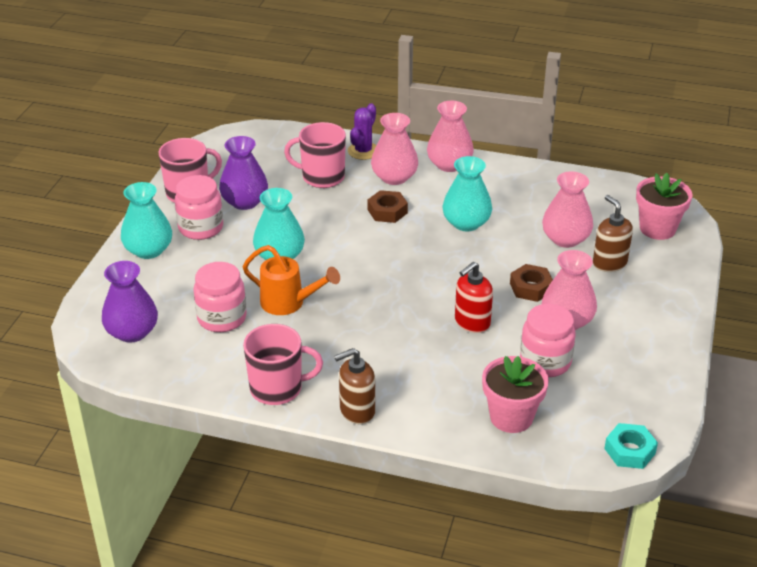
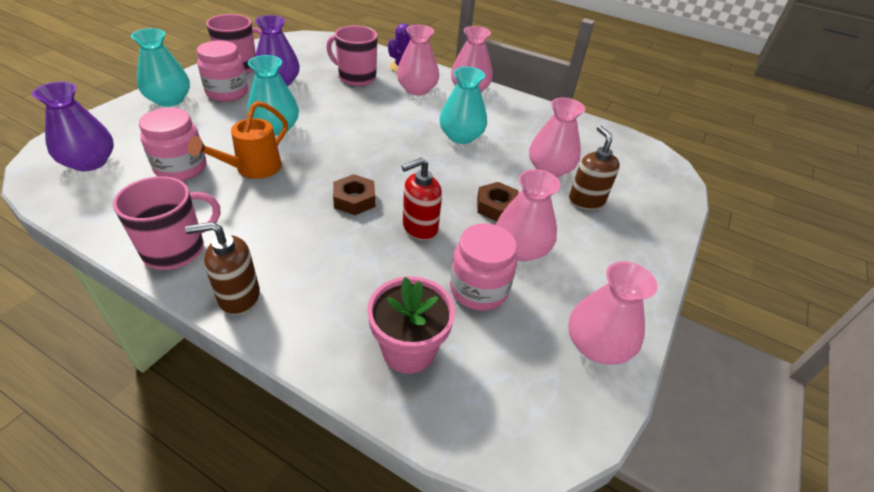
camera: 10 degrees right, 5 degrees up
(277, 388) = (176, 250): pink mug -> pink mug turned 45 degrees counterclockwise
(288, 303) = (253, 169): orange watering can -> orange watering can turned 90 degrees clockwise
(387, 211) = (395, 113): brown nut -> brown nut (354, 200)
(630, 451) = (539, 440): turquoise nut -> none
(652, 381) = (597, 345): none -> pink vase
(657, 228) = (644, 179): pink flower pot -> none

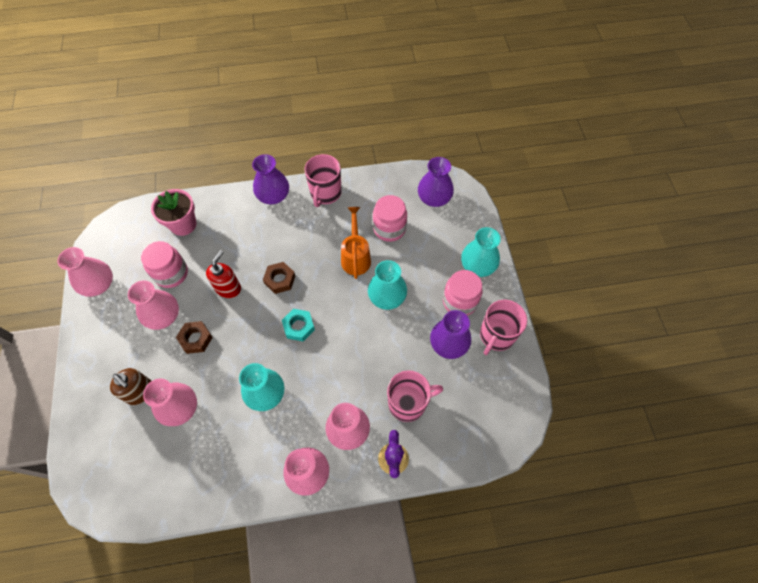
camera: 145 degrees right, 20 degrees up
(239, 297) = (273, 195): brown soap dispenser -> purple vase
(382, 156) = (299, 326): none -> turquoise nut

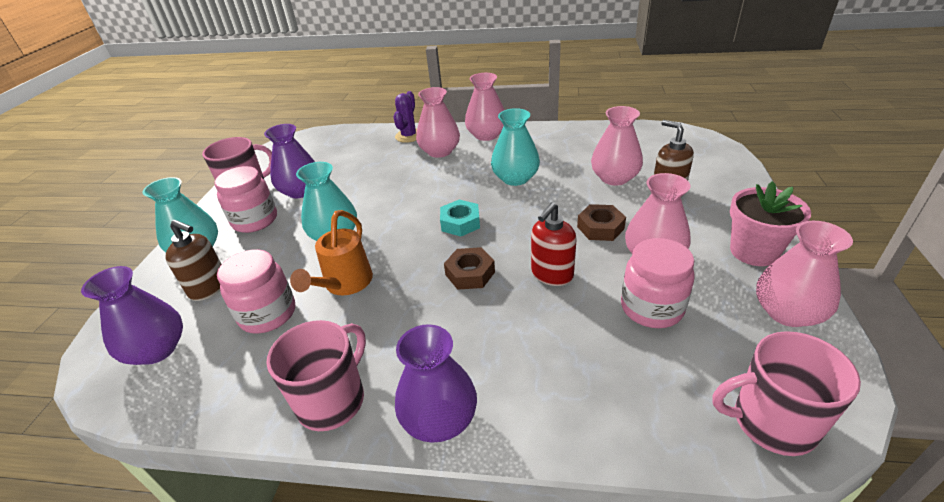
camera: 160 degrees left, 25 degrees down
(183, 224) = (643, 393): pink flower pot -> pink flower pot (753, 251)
(408, 403) = (374, 160): pink mug -> pink mug (771, 422)
(440, 238) = (209, 288): none -> brown soap dispenser

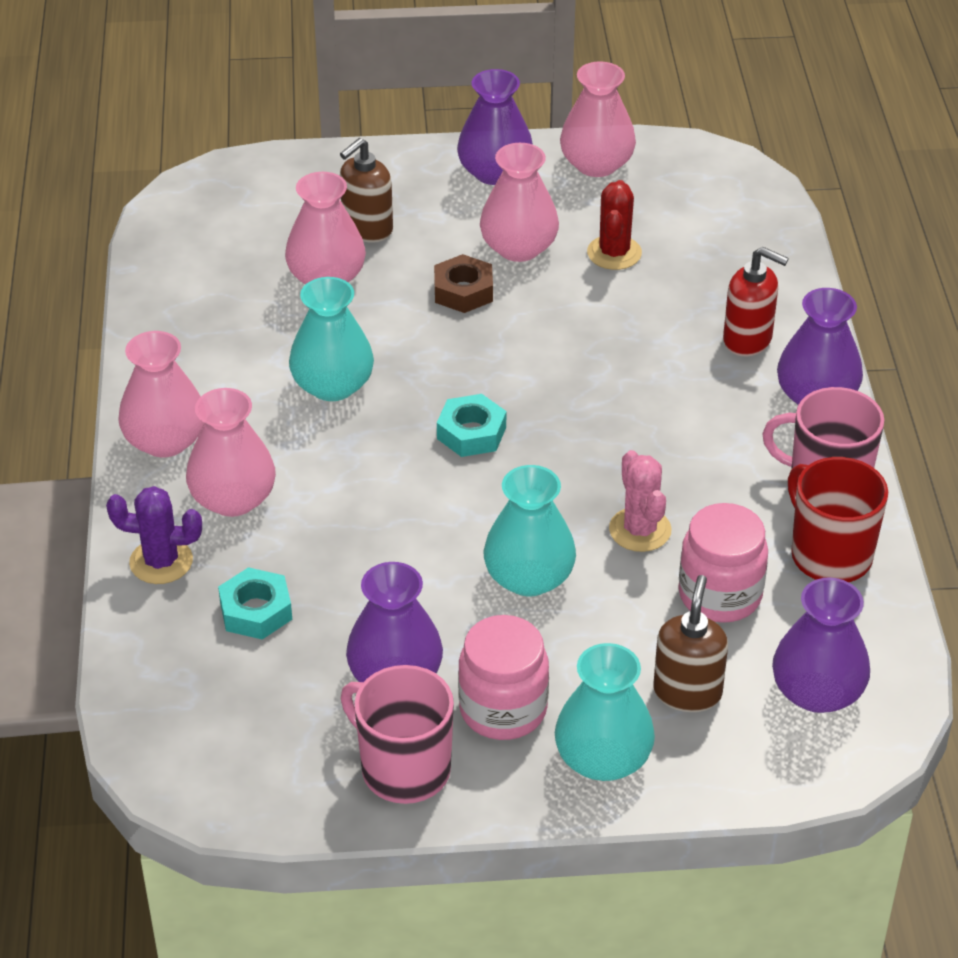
camera: 105 degrees left, 5 degrees up
(261, 384) = (829, 555): none -> red mug
(345, 284) = (640, 530): orange watering can -> pink cactus
(365, 157) = (256, 611): none -> turquoise nut
(470, 273) = (588, 406): brown nut -> none
(551, 274) = (573, 331): red soap dispenser -> red soap dispenser (748, 340)
(651, 308) = (614, 253): pink jar -> red cactus
(753, 251) = (495, 172): pink flower pot -> purple vase
(771, 422) = (741, 193): pink mug -> none

